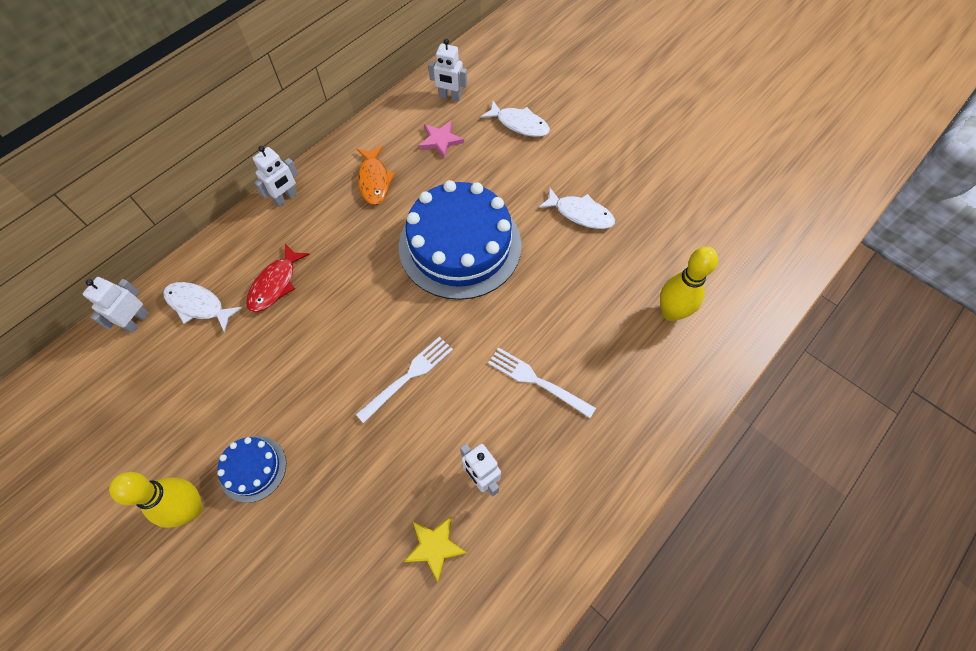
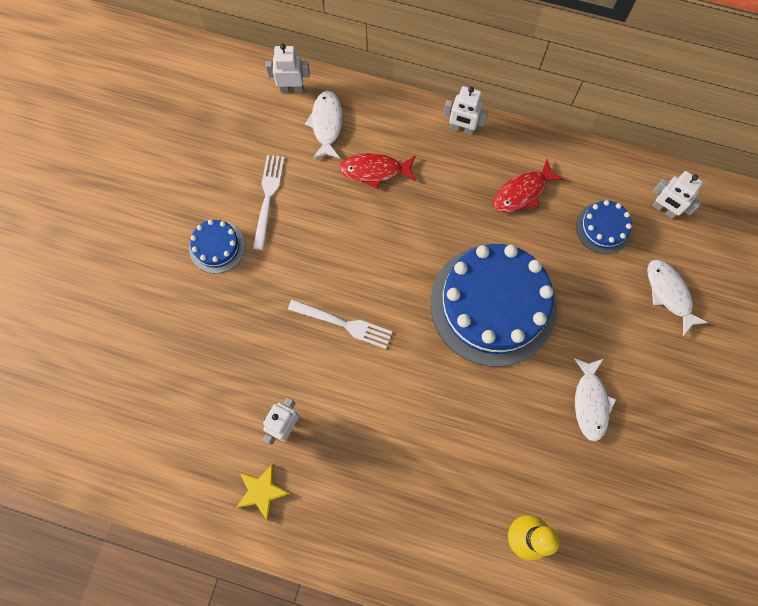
camera: 65 degrees right, 10 degrees up
(191, 508) = (170, 222): yellow bowling pin -> none
(374, 180) = (522, 192): orange fish -> red fish
(435, 547) = (216, 415): yellow star -> yellow star (262, 491)
(440, 140) = (603, 228): pink star -> blue cake
(450, 97) = (664, 209): white robot -> white robot turned 45 degrees counterclockwise
(519, 124) = (669, 294): white fish -> white fish turned 150 degrees clockwise
(536, 381) = (390, 435): white fork -> white fork (268, 197)

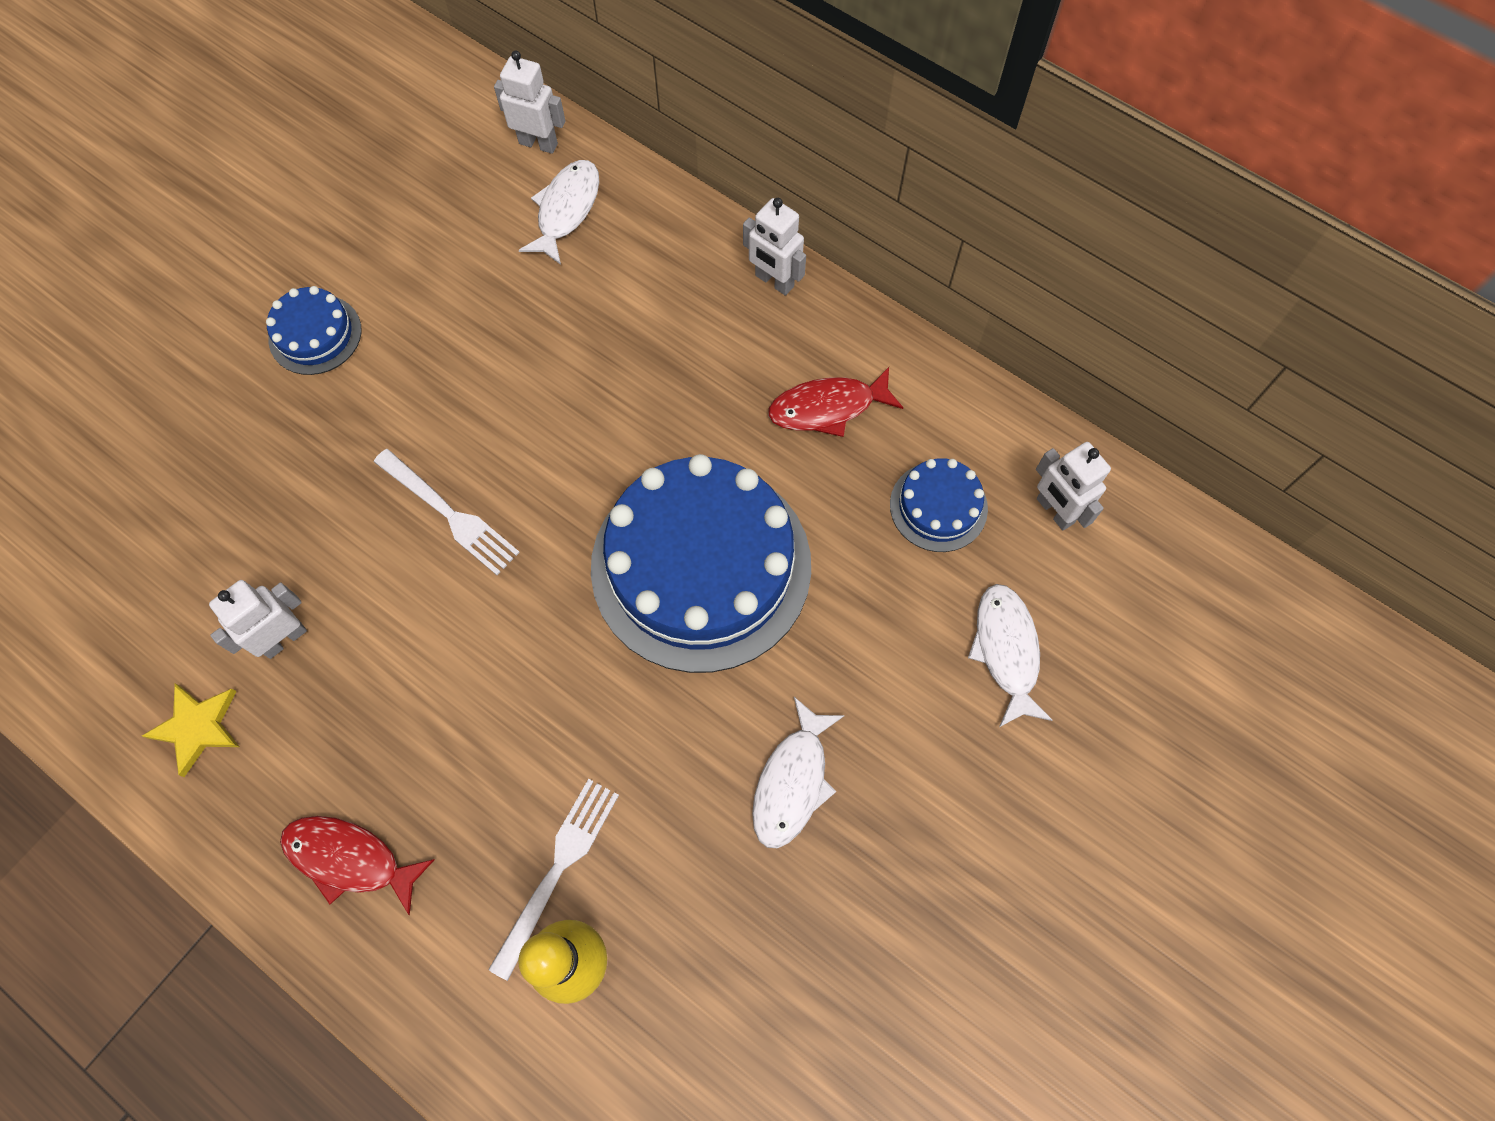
camera: 20 degrees right, 5 degrees down
(268, 197) = (426, 288): white fork -> white fork (558, 868)
(374, 170) = (607, 300): red fish -> red fish (350, 859)

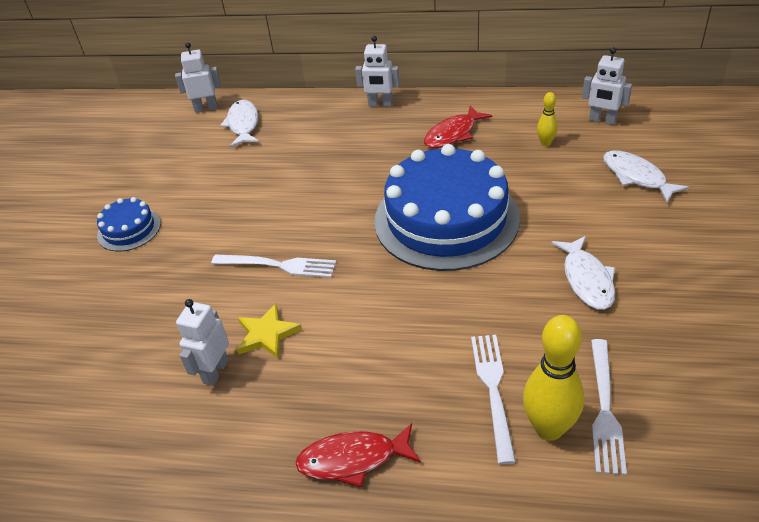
camera: 25 degrees left, 25 degrees down
(197, 727) = (187, 447): yellow star -> yellow star (267, 334)
(656, 980) = (605, 410): none -> white fork
(938, 506) = (545, 143): blue cake -> yellow bowling pin

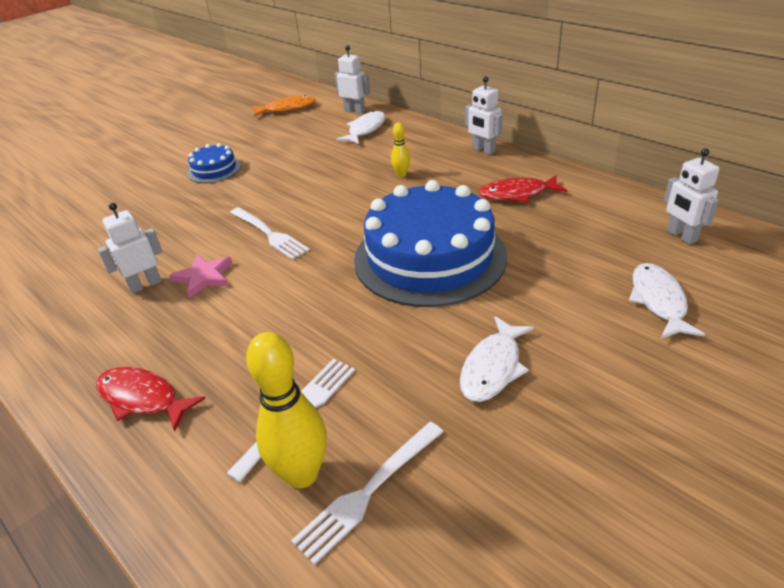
camera: 35 degrees right, 5 degrees down
(125, 132) = (287, 109): none -> orange fish
(267, 334) = (204, 277): yellow star -> pink star
(545, 143) = (596, 233): yellow bowling pin -> yellow bowling pin (401, 175)

